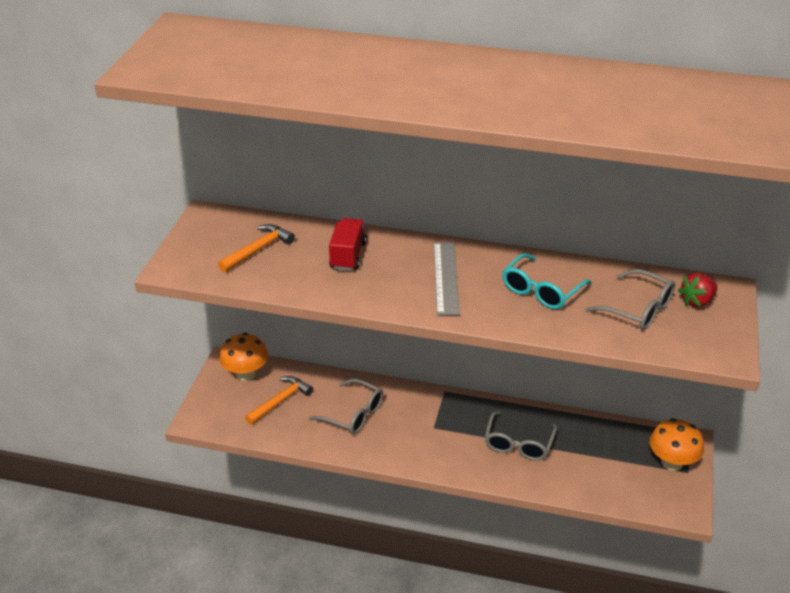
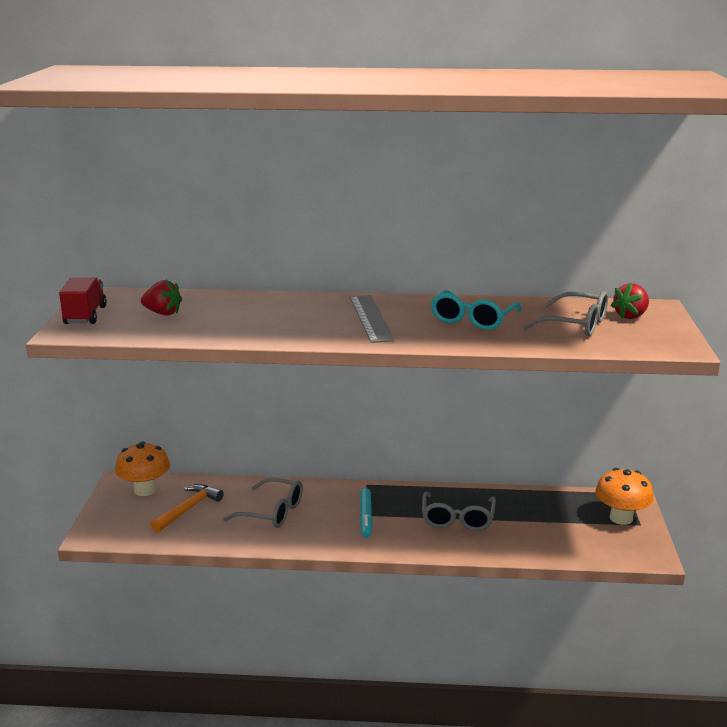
camera: 10 degrees left, 15 degrees down
(258, 250) = (162, 313): orange hammer -> red strawberry
(348, 255) = (261, 311): red truck -> red truck (85, 315)
(435, 431) = (366, 517): none -> turquoise marker

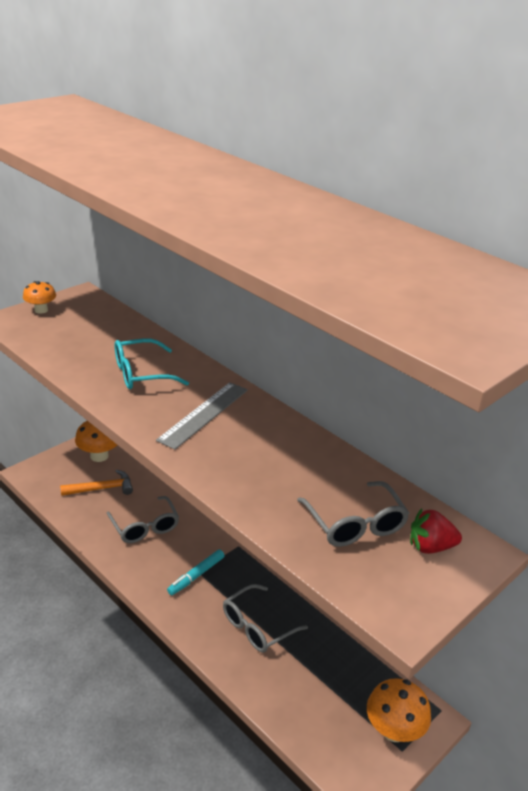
camera: 40 degrees right, 10 degrees up
(85, 315) = (41, 310): red truck -> orange mushroom
(162, 313) = (85, 332): red strawberry -> none
(472, 320) = (277, 463): turquoise glasses -> turquoise glasses (141, 374)

